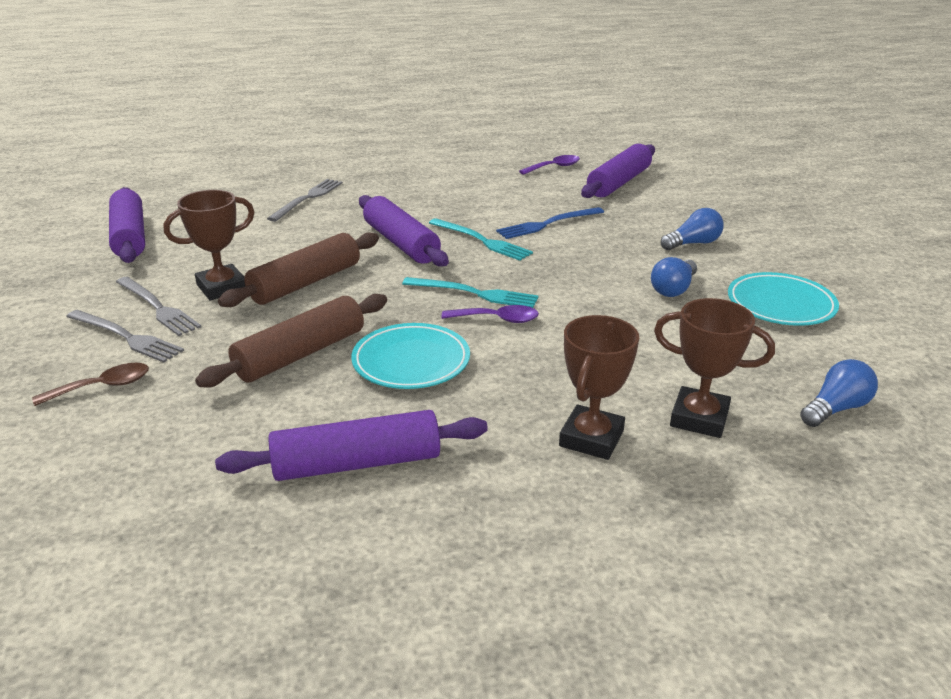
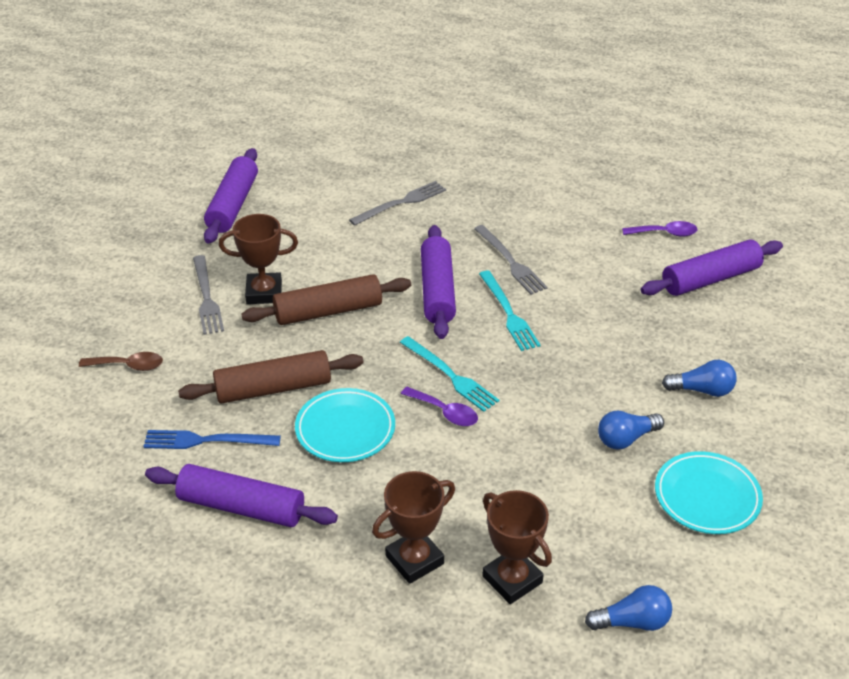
camera: 30 degrees right, 10 degrees up
(126, 337) = (169, 321): grey fork -> grey fork (510, 262)
(547, 224) = (586, 313): blue fork -> blue fork (207, 440)

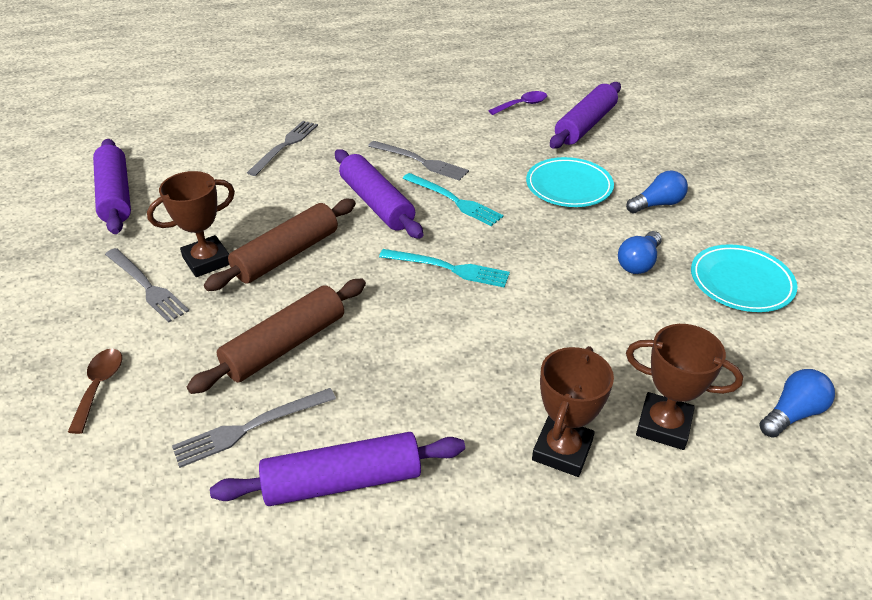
camera: 30 degrees left, 0 degrees up
(128, 365) = (99, 386): brown spoon -> brown spoon turned 60 degrees counterclockwise
(207, 440) = (250, 427): blue fork -> grey fork
(345, 429) = (390, 354): turquoise plate -> turquoise plate (568, 186)
(445, 412) = (471, 301): purple spoon -> none

